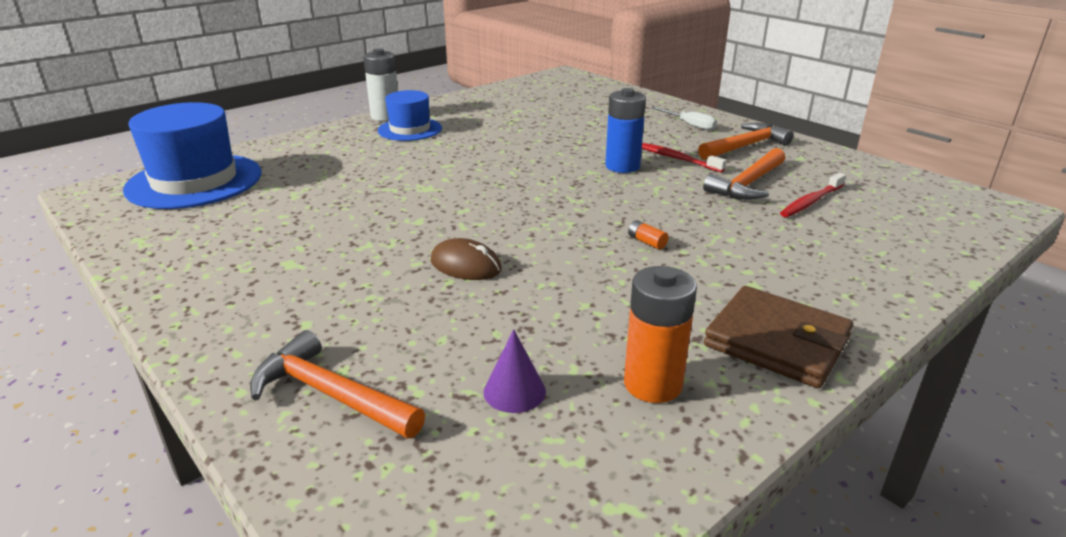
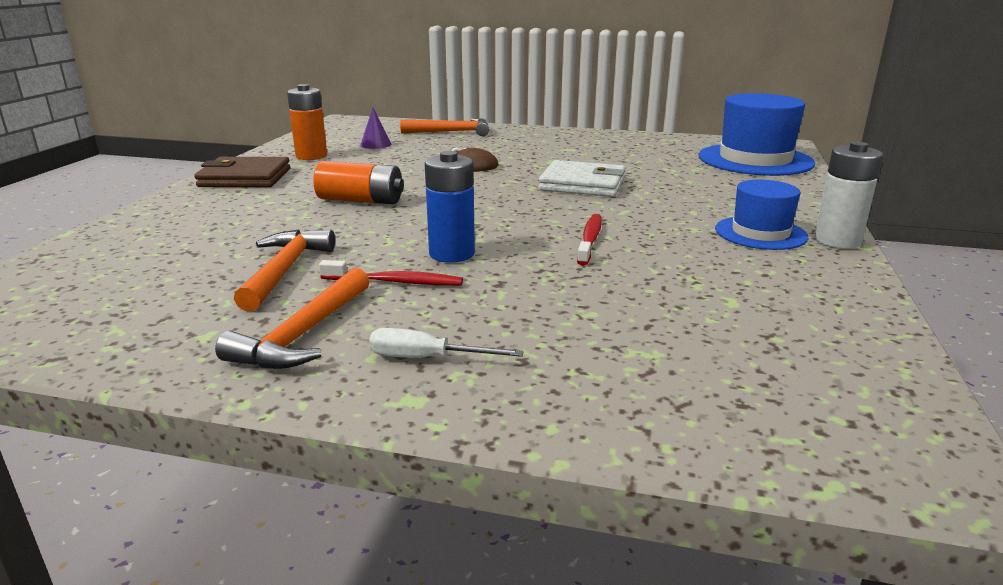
camera: 145 degrees right, 5 degrees down
(413, 200) = (582, 184): none -> white wallet
(646, 242) = (361, 200): orange battery -> orange battery, size x2.40
(811, 201) = (203, 268): red toothbrush -> red toothbrush (590, 240)

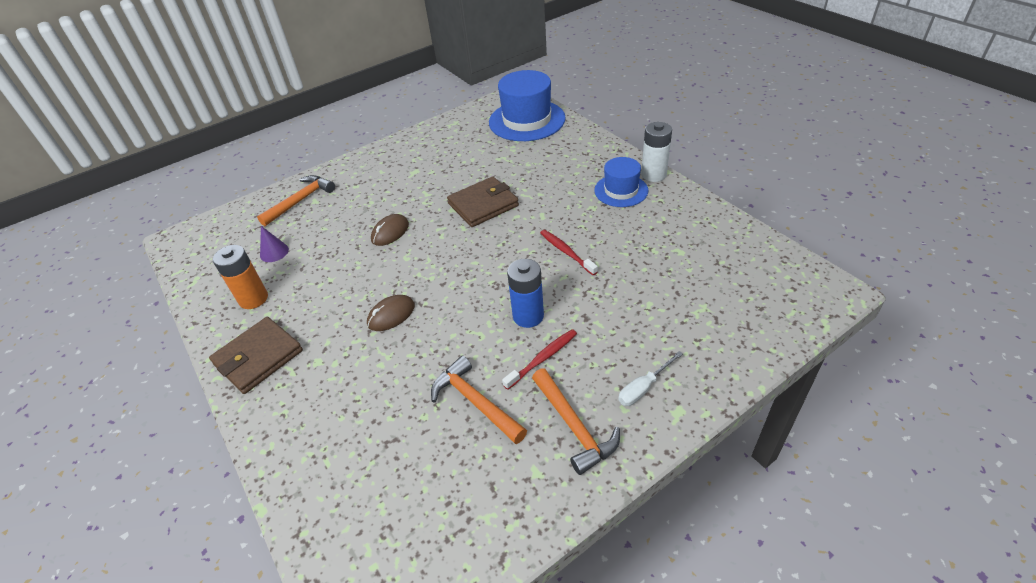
camera: 45 degrees left, 20 degrees up
(361, 200) = (391, 315): orange battery -> brown mouse
(582, 184) = (483, 205): white wallet -> brown wallet

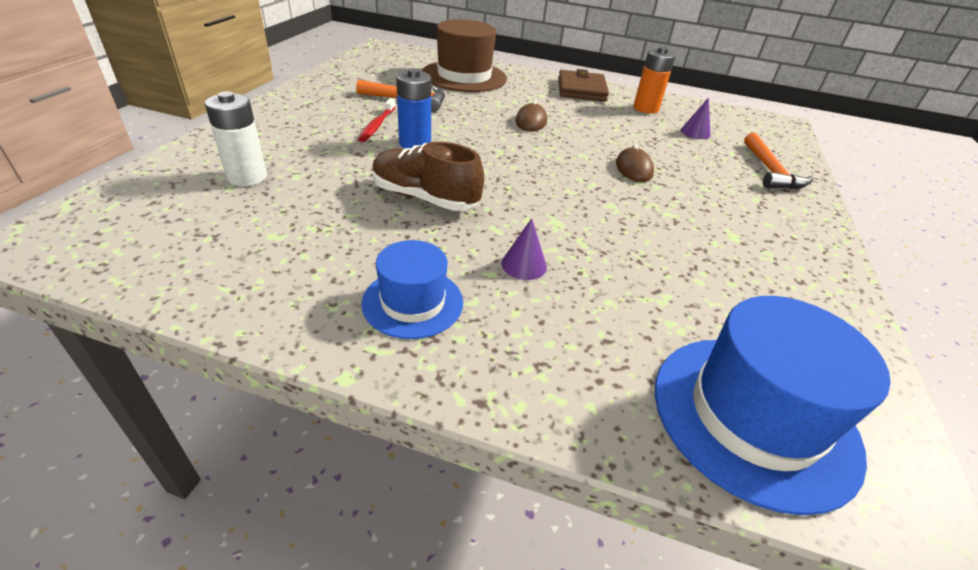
camera: 135 degrees right, 5 degrees down
(352, 446) = (464, 76): none -> brown hat
(483, 205) = (584, 220): brown wallet -> none
(549, 191) = (524, 265): none -> purple cone
(566, 252) = (425, 198): red toothbrush -> brown shoe
(574, 426) = (325, 103): orange hammer -> none
(643, 388) = (278, 127): white screwdriver -> none
(653, 174) = (371, 358): white battery -> white battery (247, 177)

